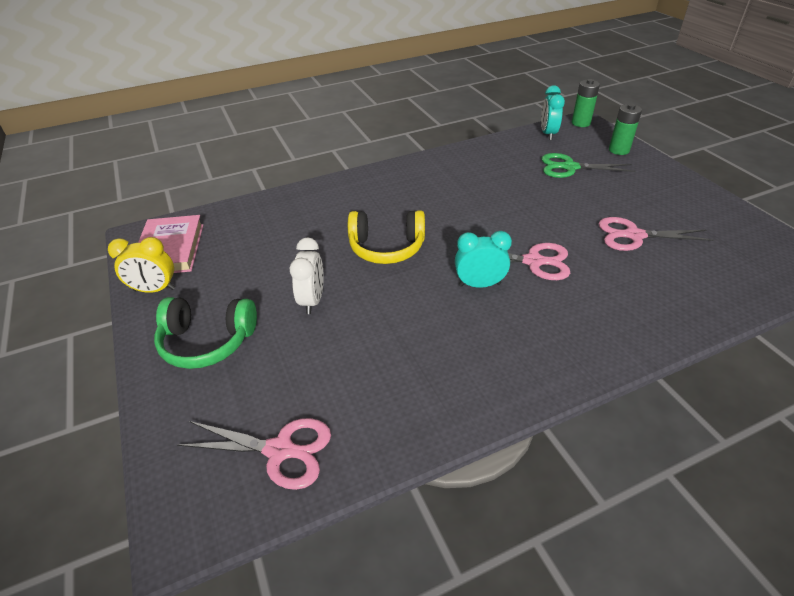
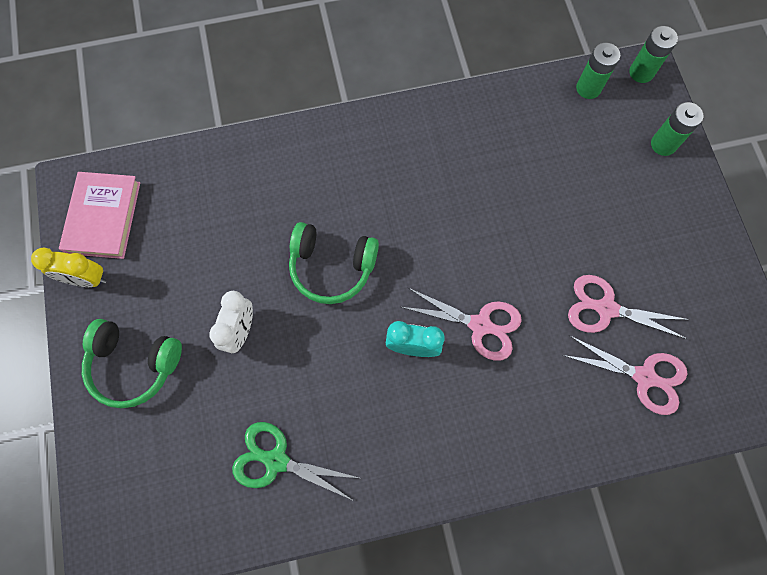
camera: 10 degrees right, 30 degrees up
(280, 450) = (185, 506): pink scissors -> pink scissors (644, 377)
(386, 248) = (332, 267): yellow headphones -> green headphones
(548, 134) = (588, 88): turquoise clock -> green battery
(569, 167) = (587, 167): green scissors -> green scissors (276, 460)

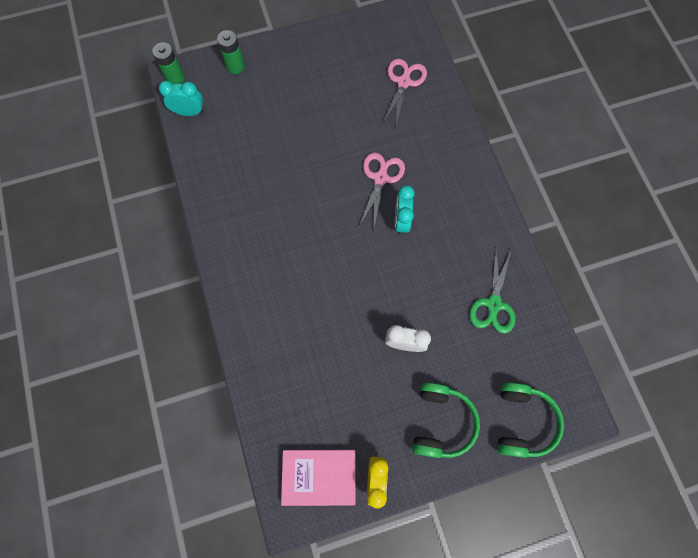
camera: 95 degrees left, 0 degrees up
(332, 267) = (347, 282): green headphones -> green headphones (522, 421)
(588, 88) = (189, 112): green battery -> turquoise clock
(606, 308) = (360, 103): pink scissors -> none

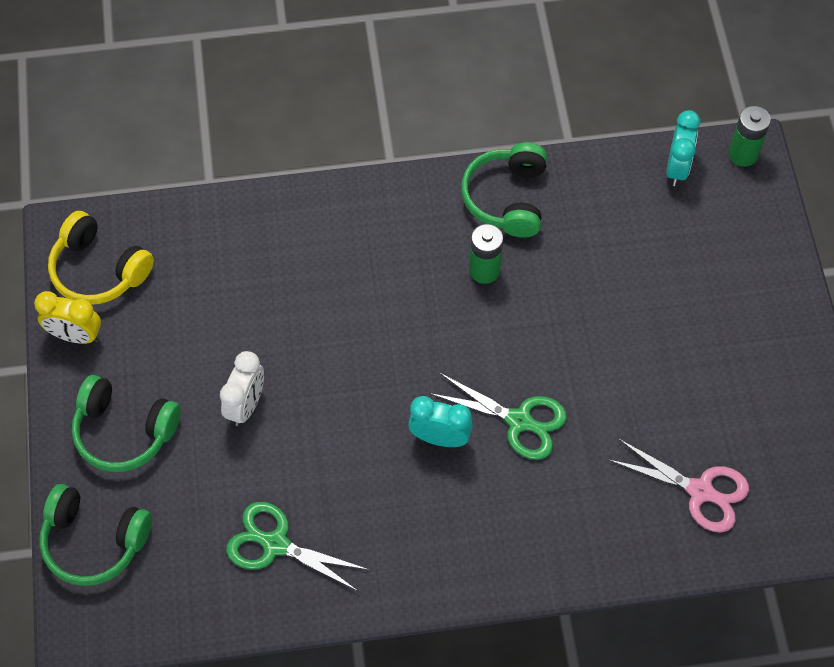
camera: 100 degrees right, 10 degrees down
(223, 207) = (507, 198): none -> green headphones
(235, 66) = (757, 238): green battery -> green battery (484, 270)
(319, 476) = (99, 270): pink book -> yellow headphones
(380, 178) = (519, 421): pink scissors -> green scissors

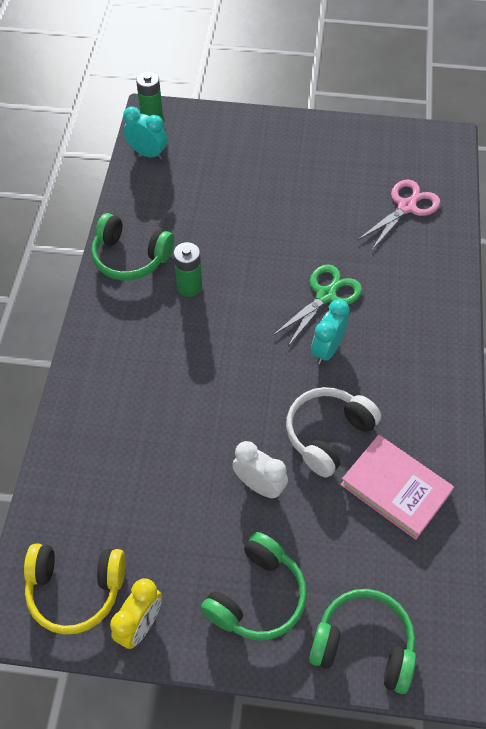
camera: 75 degrees left, 5 degrees down
(94, 541) = (363, 644): green headphones -> green headphones turned 105 degrees counterclockwise
(99, 270) = (75, 589): yellow headphones -> yellow headphones turned 45 degrees clockwise
(275, 544) = (395, 488): green scissors -> pink book
(325, 461) = (328, 434): none -> white headphones

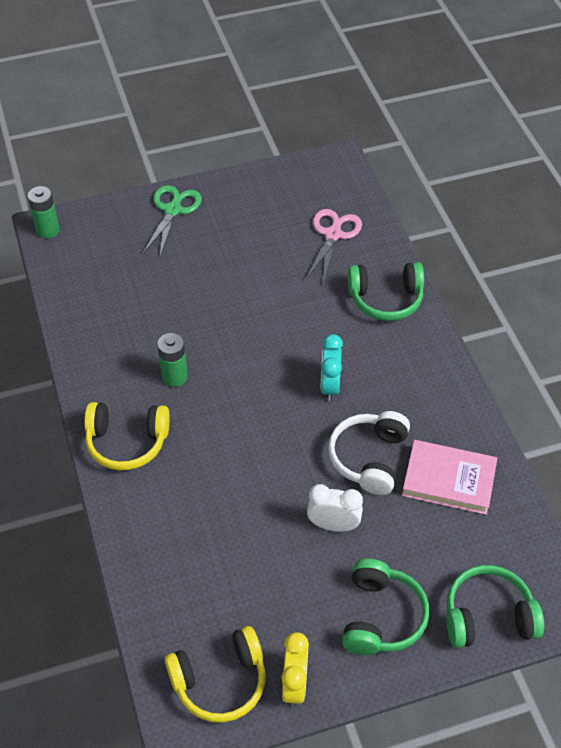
camera: 25 degrees left, 5 degrees down
(116, 330) = (127, 442): none -> yellow headphones
(130, 257) = (103, 370): green headphones -> green headphones (386, 299)
(147, 153) = (63, 267): turquoise clock -> none
(326, 295) = (303, 339): green scissors -> green scissors (173, 210)

